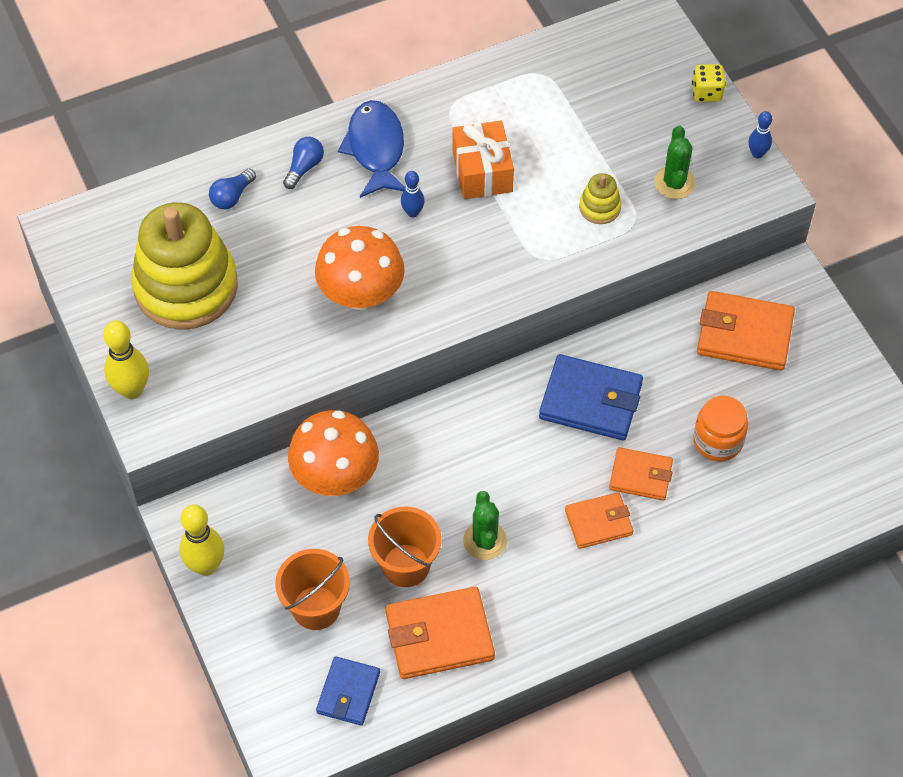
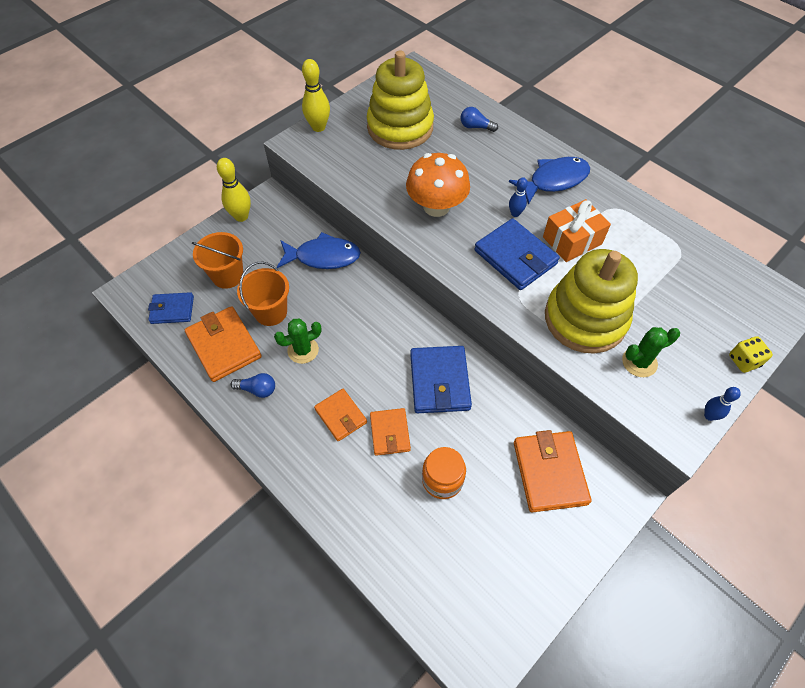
camera: 70 degrees right, 0 degrees up
(304, 167) = (517, 151): blue light bulb -> blue light bulb (257, 389)
(335, 476) = (323, 257): orange mushroom -> blue fish
(483, 239) = (515, 257): none -> blue wallet
(599, 207) = (585, 319): yellow stacking toy -> yellow stacking toy, size x2.42

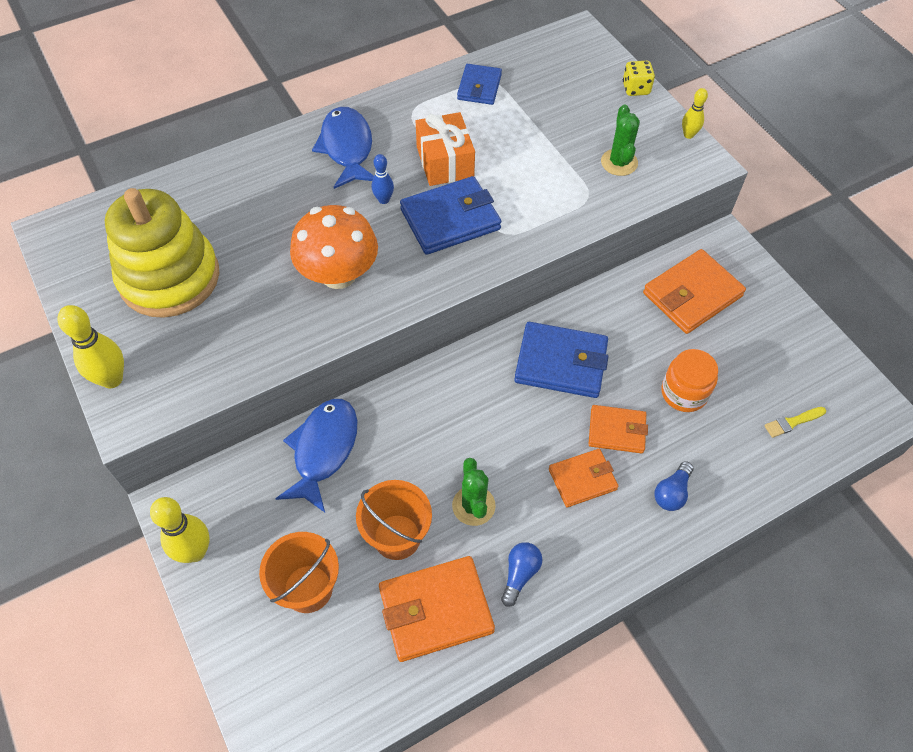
camera: 75 degrees left, 0 degrees up
(172, 310) = (344, 682): blue wallet -> blue wallet (479, 87)
(442, 579) = (792, 422): none -> yellow brush
(475, 127) = (215, 195): blue light bulb -> blue light bulb (672, 493)
(549, 472) = (692, 295): orange wallet -> orange wallet turned 45 degrees counterclockwise
(585, 319) = (555, 186): yellow stacking toy -> none
(709, 416) = (688, 135): blue bowling pin -> yellow bowling pin

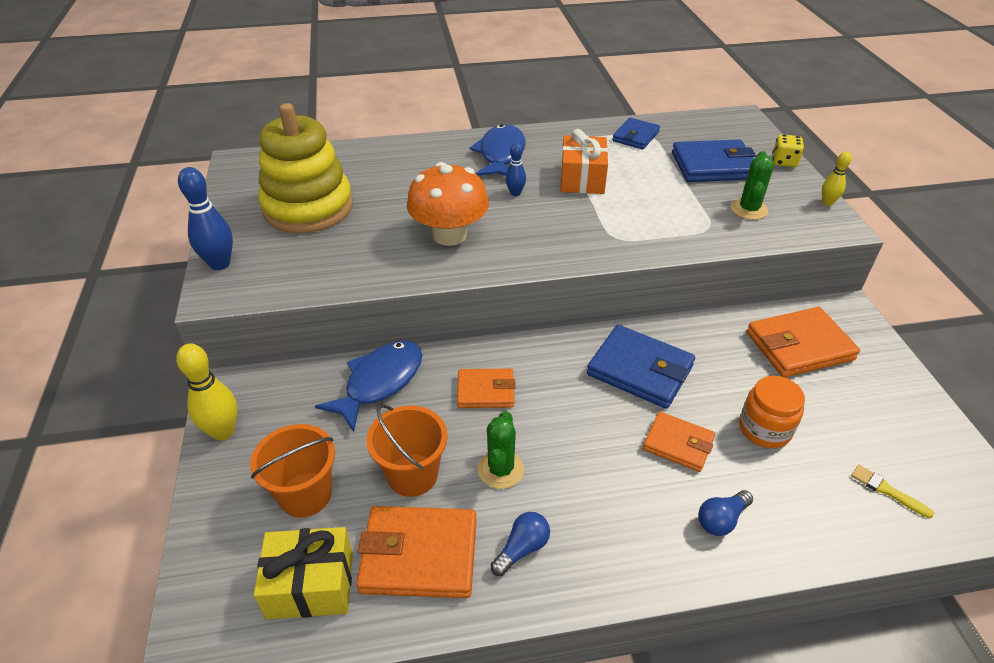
camera: 20 degrees right, 15 degrees down
(112, 379) = (220, 264): yellow bowling pin -> blue bowling pin
(354, 669) = (310, 585): none -> yellow gift
(450, 219) = (569, 218): blue wallet -> blue wallet (713, 166)
(582, 479) = (625, 478): orange wallet -> orange wallet (485, 391)
(792, 422) = (886, 490): yellow brush -> yellow brush turned 45 degrees clockwise

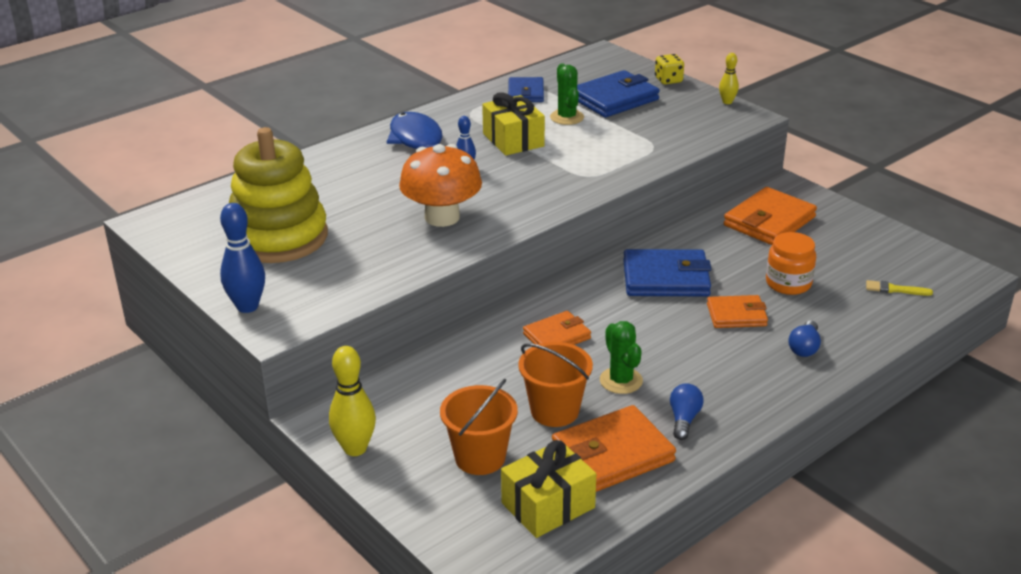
camera: 30 degrees left, 10 degrees down
(380, 382) = (459, 363): blue fish -> none
(582, 179) = (513, 140): orange gift -> yellow gift
(749, 209) = (672, 124): green cactus -> green cactus (567, 117)

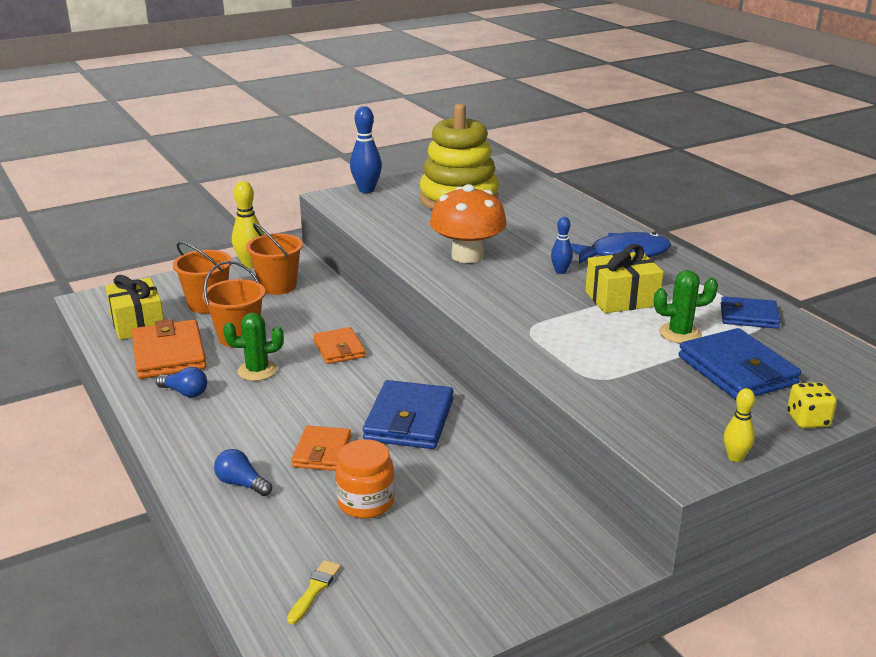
camera: 100 degrees right, 5 degrees down
(416, 410) = (278, 286): none -> orange bucket
(769, 221) = (513, 521): orange wallet -> none

